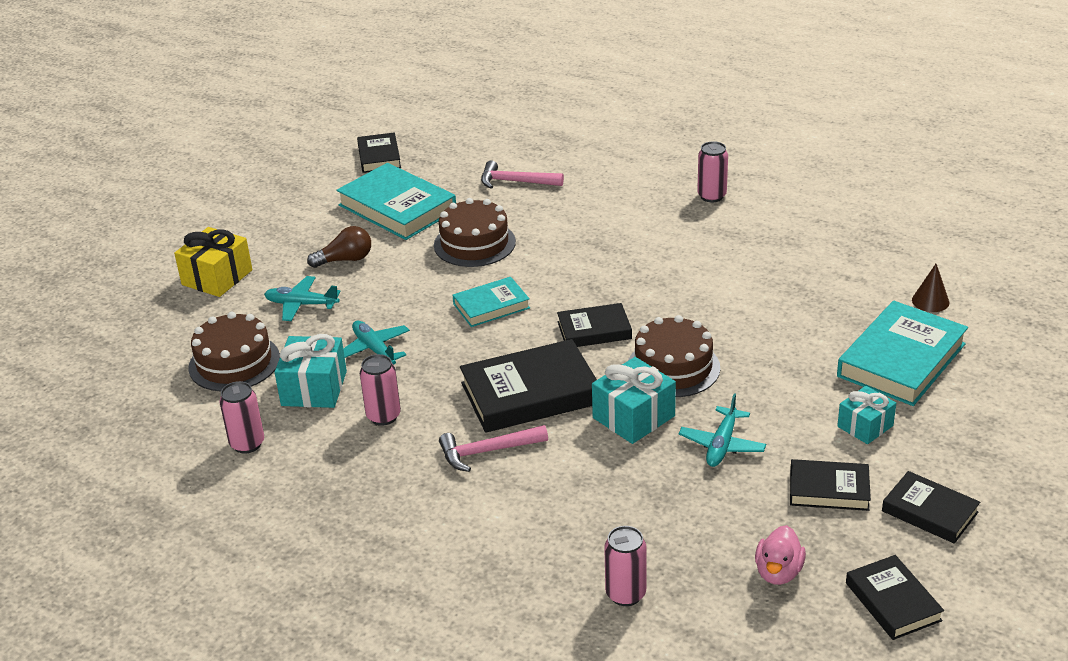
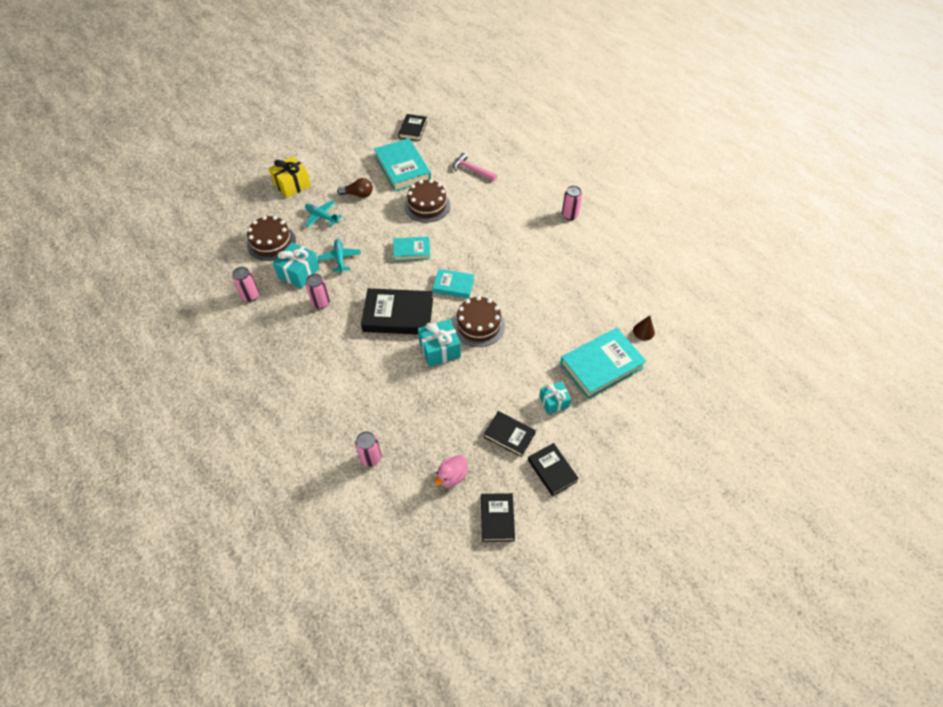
camera: 20 degrees right, 20 degrees up
(487, 451) = (357, 344): pink hammer -> none
(594, 330) = (453, 285): black book -> turquoise book
(722, 445) = (473, 385): turquoise plane -> none

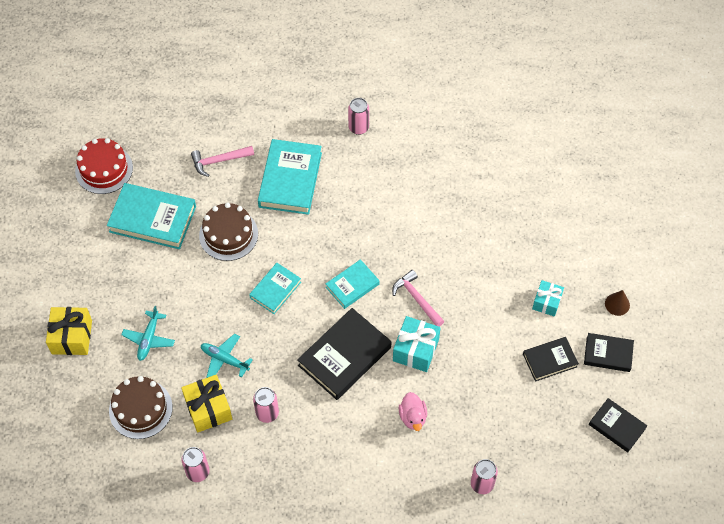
camera: 50 degrees left, 5 degrees up
(299, 273) = (208, 409): turquoise gift -> yellow gift
(321, 216) = (149, 339): turquoise plane -> turquoise plane turned 60 degrees counterclockwise
(358, 194) = (150, 285): brown light bulb -> none
(413, 129) = (104, 169): black book -> red cake
(451, 476) = (552, 432): pink duck -> pink duck (413, 417)
(478, 325) = (417, 299): brown cake -> pink hammer
(601, 365) = (542, 239): turquoise book -> turquoise book (290, 180)
(643, 331) = (537, 179): brown cone -> brown cone (617, 304)

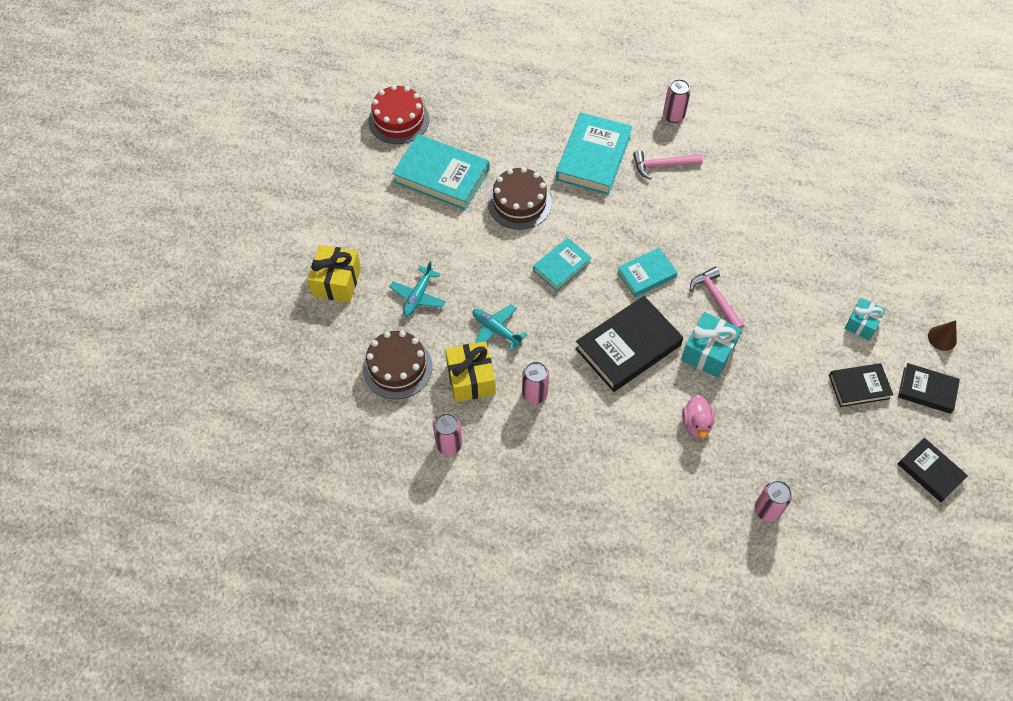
camera: 10 degrees right, 0 degrees up
(219, 161) = (520, 128): pink hammer -> pink hammer (662, 165)

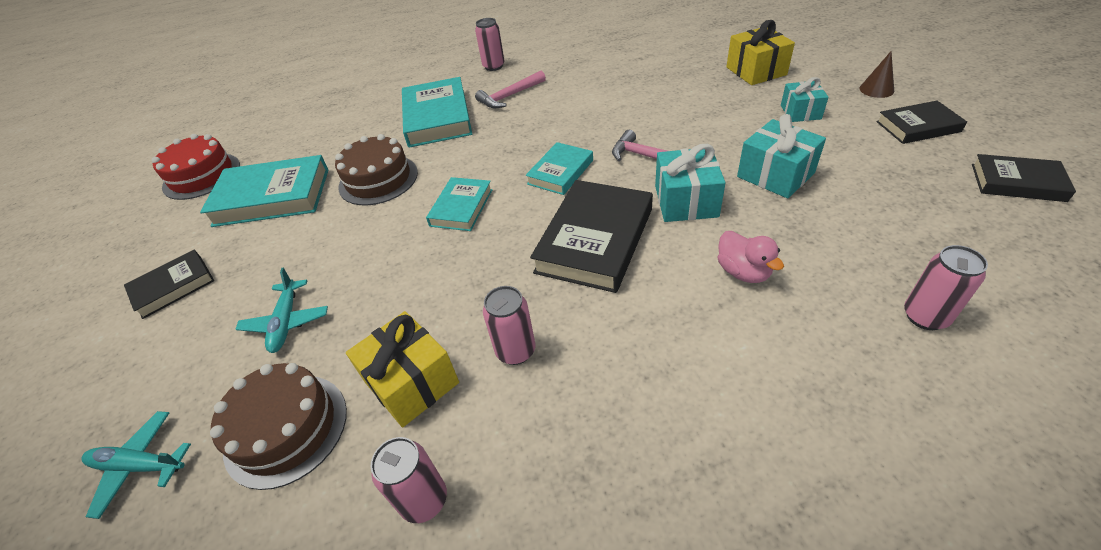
camera: 25 degrees left, 15 degrees down
(337, 282) = (151, 365): yellow gift -> yellow gift (756, 71)
(496, 330) = (417, 305): turquoise plane -> turquoise plane (139, 466)
(785, 368) = (775, 175): none -> turquoise gift
(859, 387) = (859, 154): black book -> black book (173, 287)

